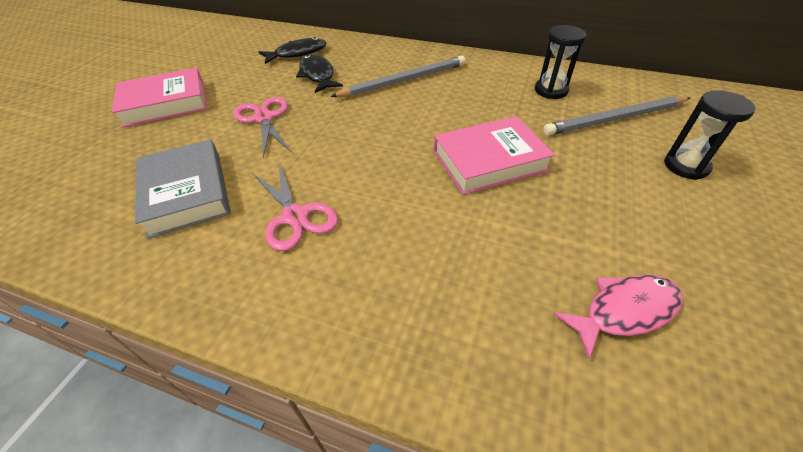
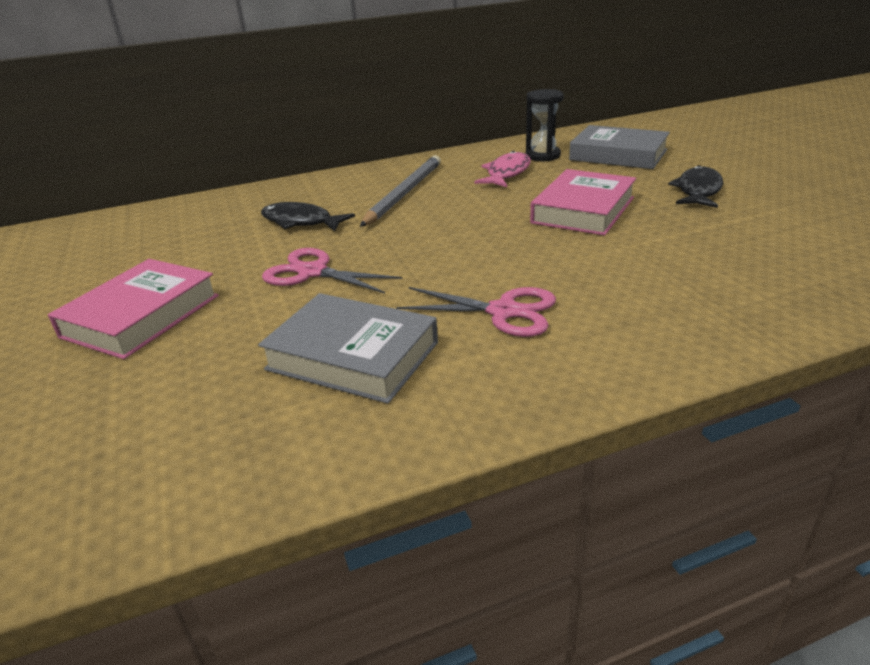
camera: 40 degrees left, 15 degrees down
(297, 53) = (235, 216): black fish -> black fish (698, 191)
(616, 119) = (618, 155): grey pencil -> grey book
(624, 311) = (803, 238): pink fish -> pink fish (507, 173)
(686, 166) = (703, 161): black hourglass -> none

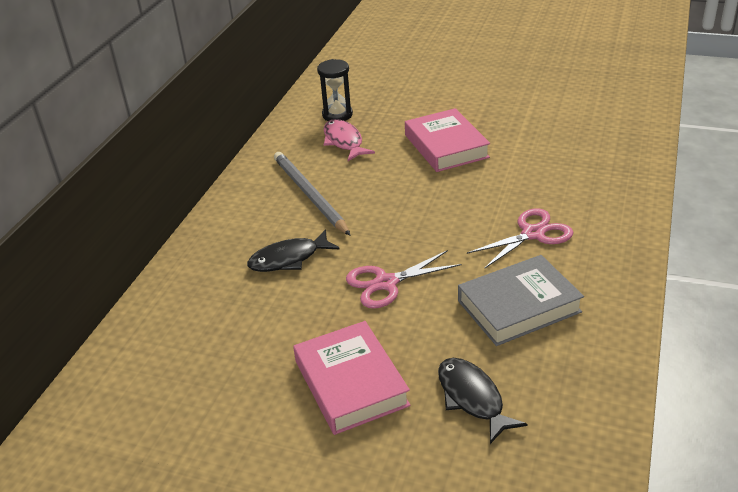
camera: 50 degrees left, 5 degrees up
(618, 155) = (384, 91): grey book -> none
(698, 191) = (478, 99): black fish -> black fish (472, 398)

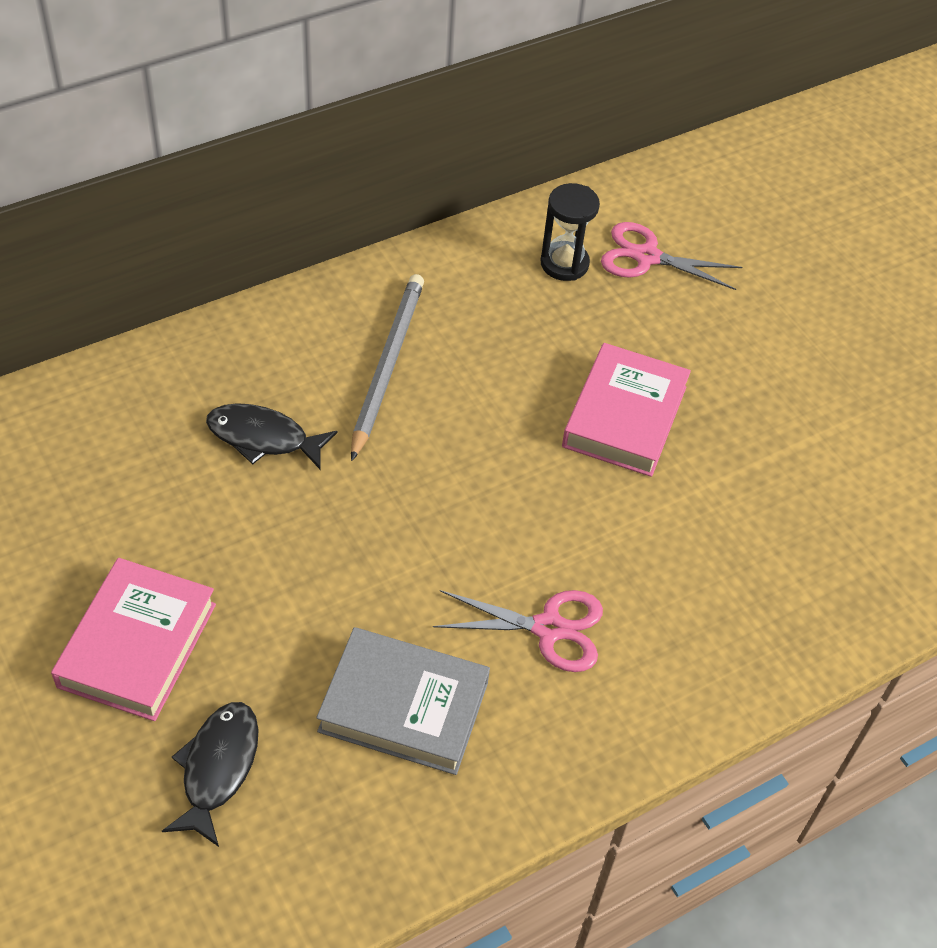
camera: 35 degrees right, 15 degrees up
(344, 142) = (519, 314): pink fish -> none
(386, 283) = (315, 555): pink scissors -> pink scissors (647, 257)

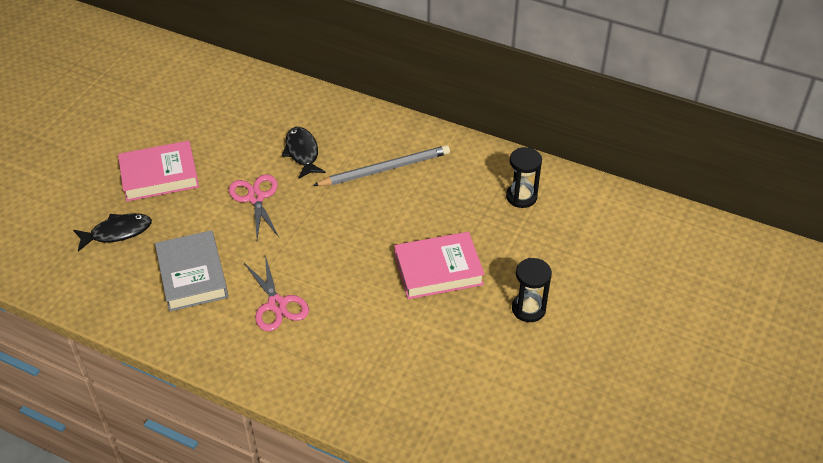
camera: 60 degrees right, 5 degrees down
(647, 257) = (563, 226): pink scissors -> pink scissors (256, 198)
(757, 368) = (528, 309): none -> black hourglass

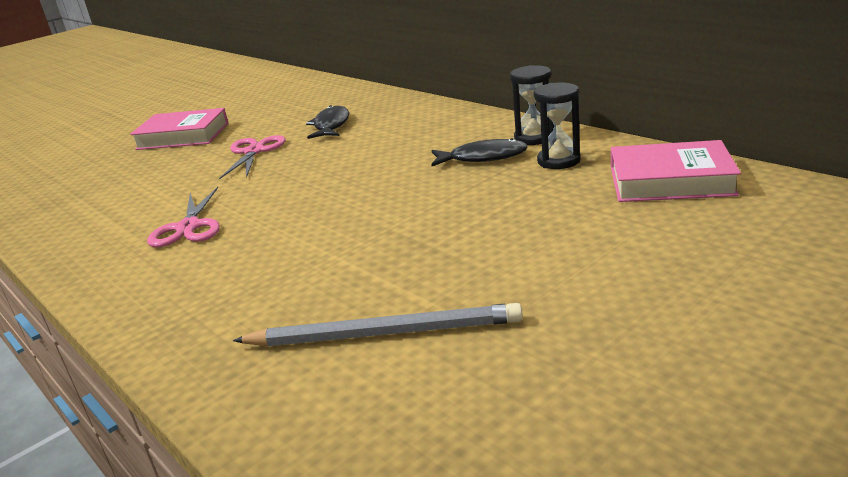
camera: 25 degrees right, 20 degrees down
(117, 232) = (102, 168): black fish -> black fish (483, 158)
(192, 275) = (131, 199): grey book -> none
(384, 169) = (407, 137): grey pencil -> grey pencil (383, 333)
(438, 270) = (403, 213): pink book -> pink book (670, 181)
(528, 309) = (501, 257): black hourglass -> black hourglass (533, 138)

